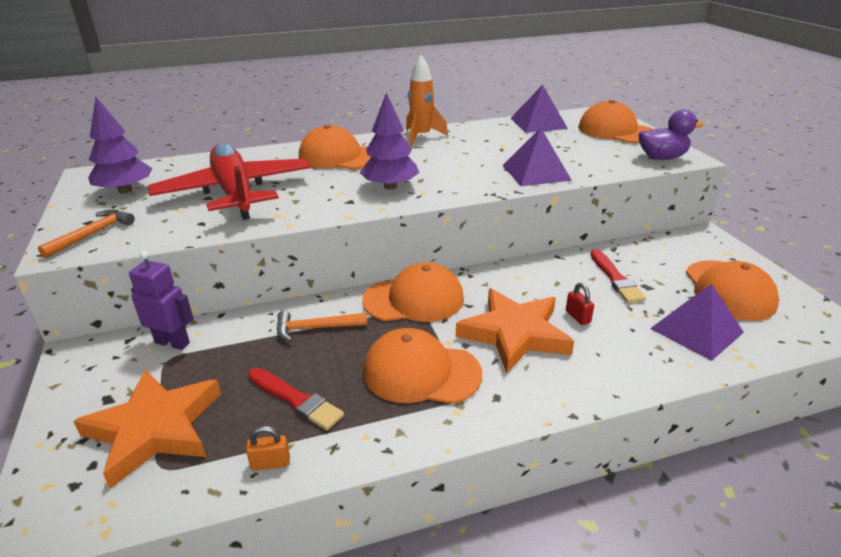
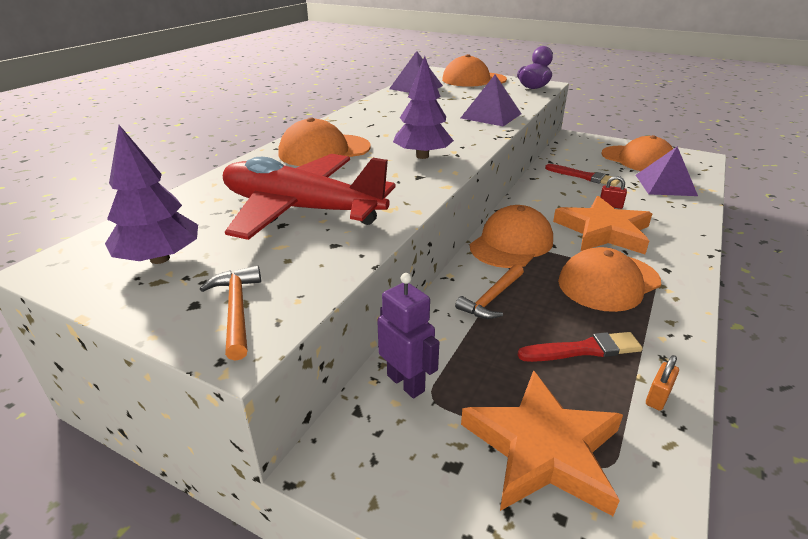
camera: 45 degrees left, 0 degrees up
(172, 342) = (406, 383): purple robot -> purple robot turned 75 degrees clockwise
(421, 137) = (355, 117): orange rocket -> none

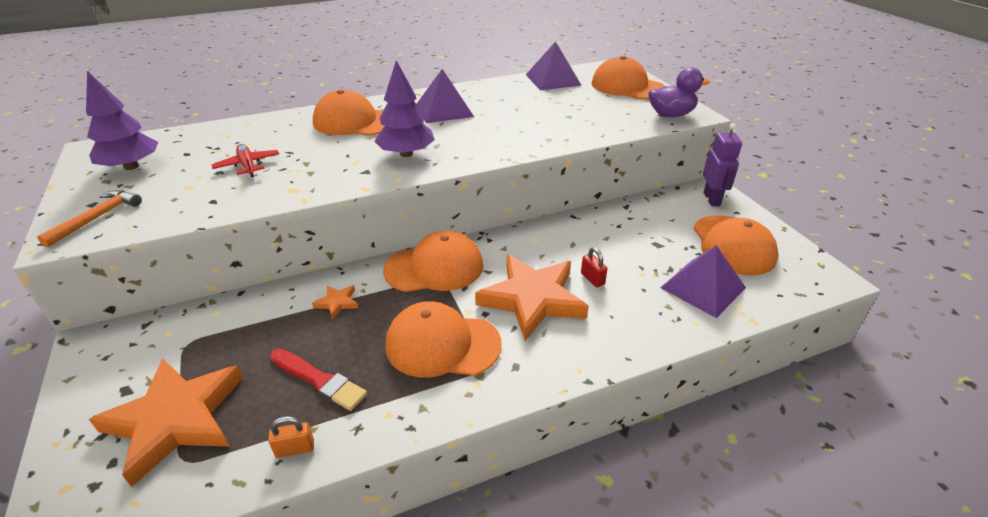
camera: 40 degrees right, 5 degrees up
(301, 210) = (248, 165): red plane -> red plane, size x0.40
(406, 383) = (191, 325): purple robot -> purple robot (712, 199)
(491, 116) = (550, 134): purple pyramid -> purple pyramid (444, 110)
(491, 298) = (337, 303): orange hammer -> orange star
(584, 176) = (628, 237): red brush -> none

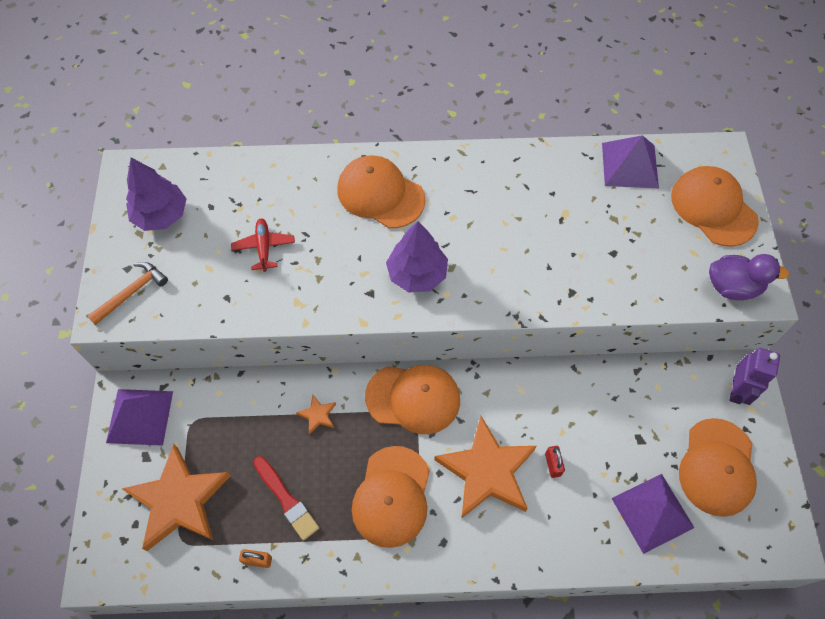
camera: 20 degrees right, 25 degrees up
(442, 344) = (392, 496): orange cap -> orange cap turned 105 degrees counterclockwise
(444, 110) = (481, 198): purple pyramid -> purple pyramid (140, 417)

